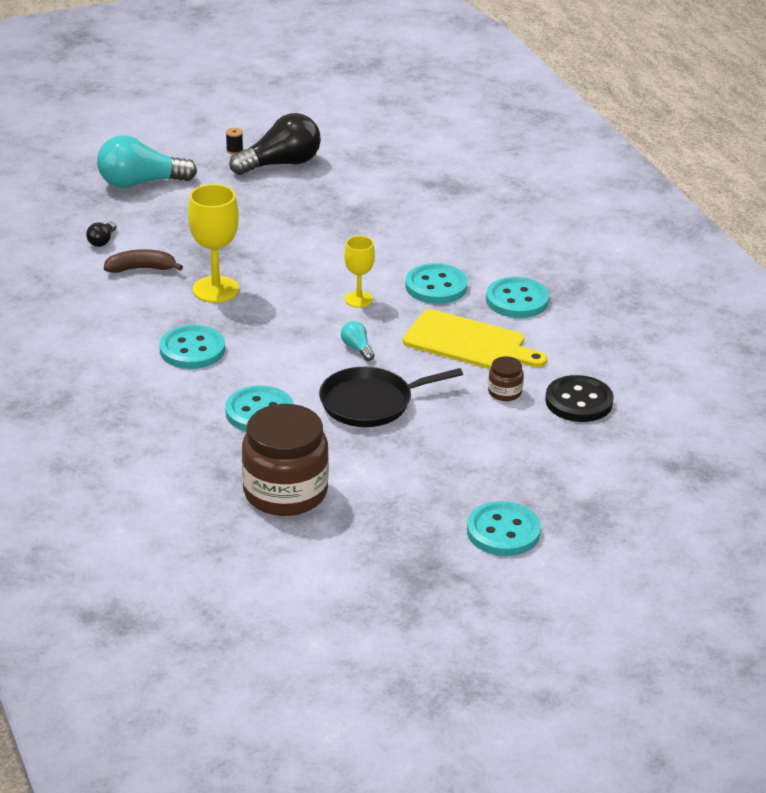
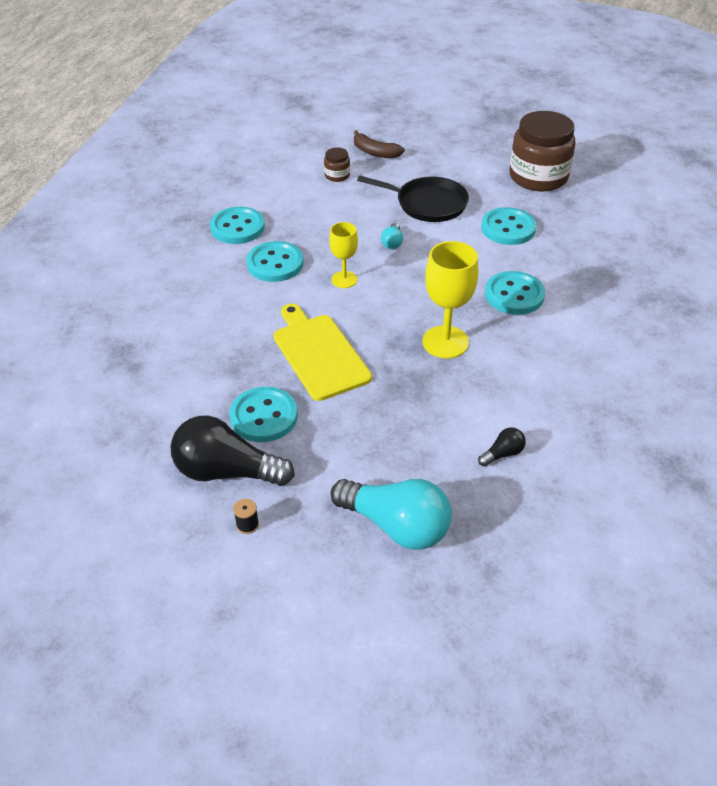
camera: 140 degrees left, 10 degrees up
(141, 269) = (491, 397): brown banana -> brown banana (375, 152)
(469, 343) = (313, 213): yellow cutting board -> yellow cutting board (319, 354)
(503, 531) = (438, 115): turquoise button -> turquoise button (264, 416)
(579, 401) = (303, 153): black button -> none

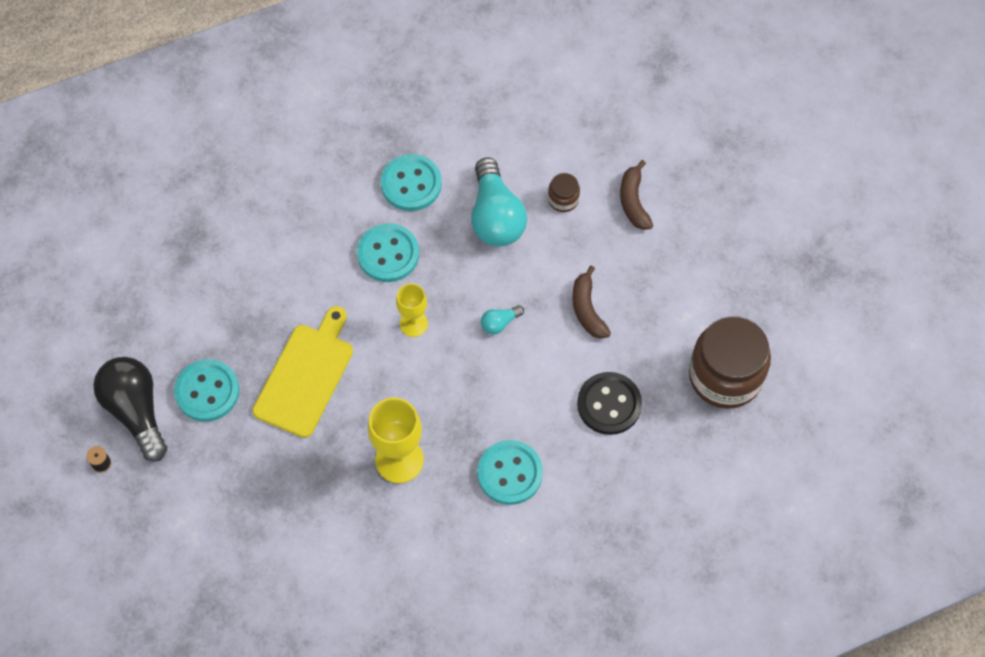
camera: 50 degrees right, 20 degrees up
(396, 525) = (175, 560): turquoise light bulb -> turquoise light bulb (495, 216)
(427, 204) = (587, 309): black pan -> brown banana
(502, 454) = (303, 587): black light bulb -> none
(508, 228) = (609, 404): turquoise button -> black button

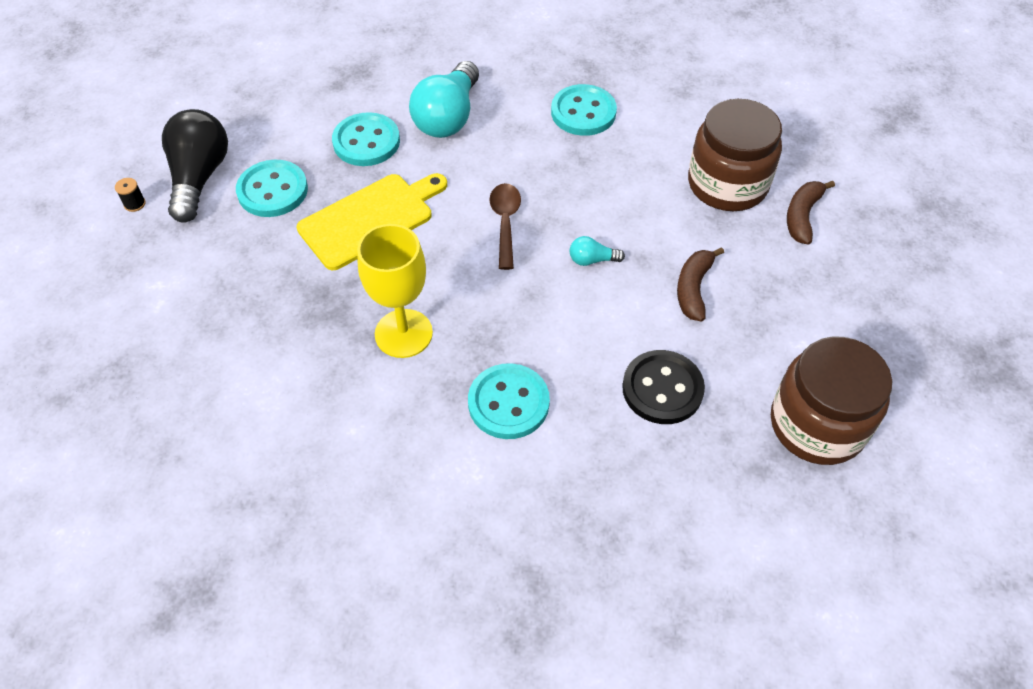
camera: 30 degrees right, 10 degrees down
(388, 254) = (522, 156): turquoise button -> turquoise button (366, 142)
(413, 324) = (505, 222): yellow goblet -> brown spoon
(495, 216) = (648, 170): turquoise light bulb -> turquoise light bulb (448, 117)
(563, 199) = (727, 184): brown jar -> brown jar, size x2.30

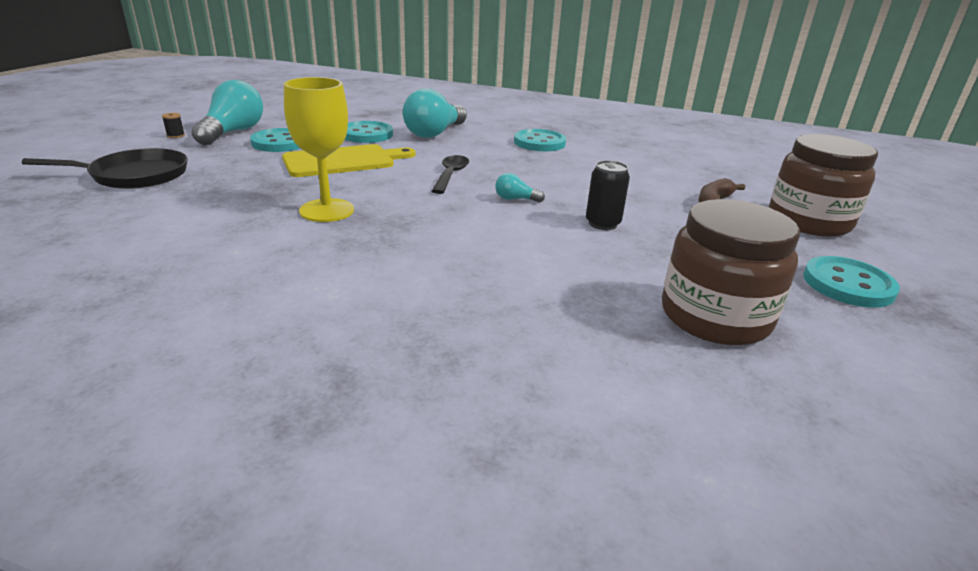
camera: 10 degrees right, 25 degrees down
(153, 312) = (135, 175): none -> black pan
(199, 177) = (233, 132): black light bulb -> turquoise light bulb
(505, 222) = (450, 175): brown spoon -> black spoon
(508, 403) = (394, 257): turquoise button -> turquoise button (848, 284)
(662, 389) = (551, 271): black button -> none
(693, 289) = (602, 224): brown banana -> black can
(727, 184) = (648, 182): brown jar -> brown jar (808, 221)

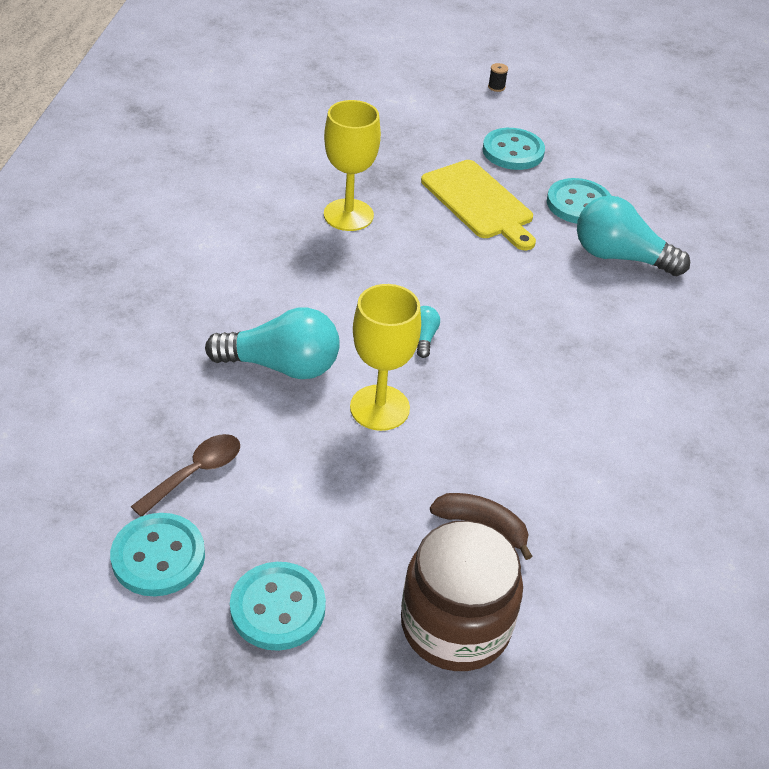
camera: 80 degrees right, 15 degrees up
(135, 175) = (385, 98): black pan -> none
(233, 132) = (527, 115): turquoise light bulb -> turquoise light bulb (281, 366)
(450, 175) = (474, 283): black spoon -> none
(539, 143) = (641, 357): turquoise button -> turquoise button (158, 556)
(602, 224) = (379, 408): black can -> yellow goblet
(714, 317) = (195, 473): brown jar -> brown spoon

